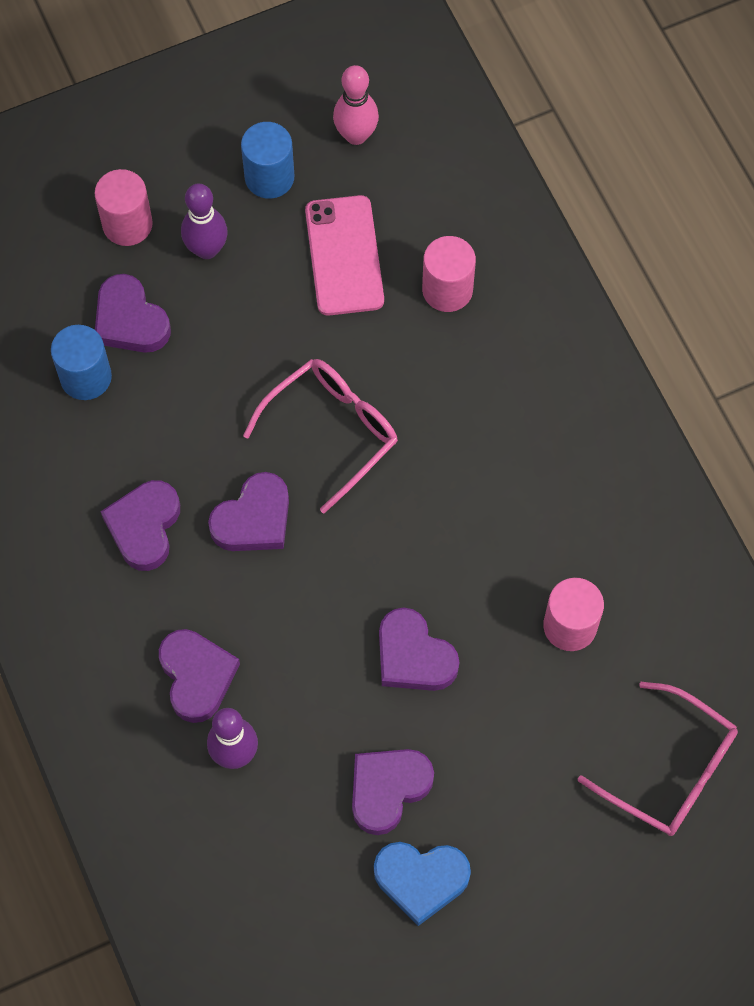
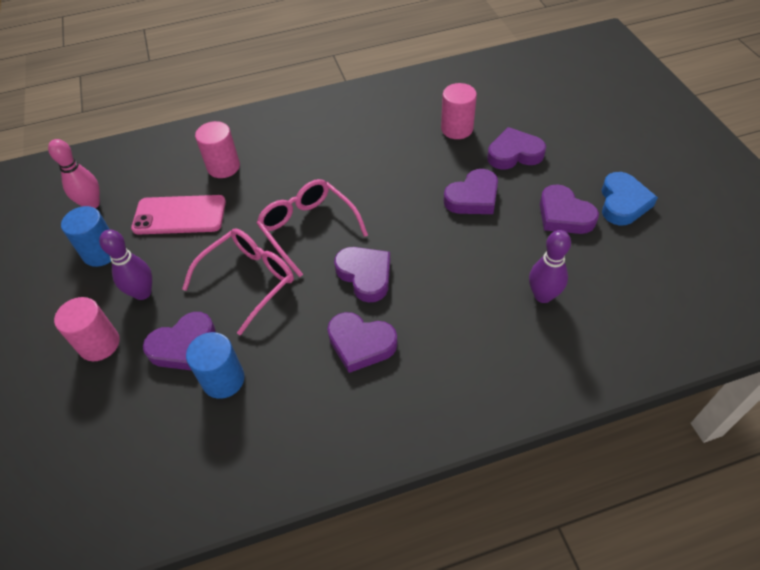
camera: 80 degrees left, 15 degrees down
(197, 676) = (484, 316): purple heart -> purple heart (514, 154)
(669, 769) = (544, 97): pink glasses -> pink glasses (248, 281)

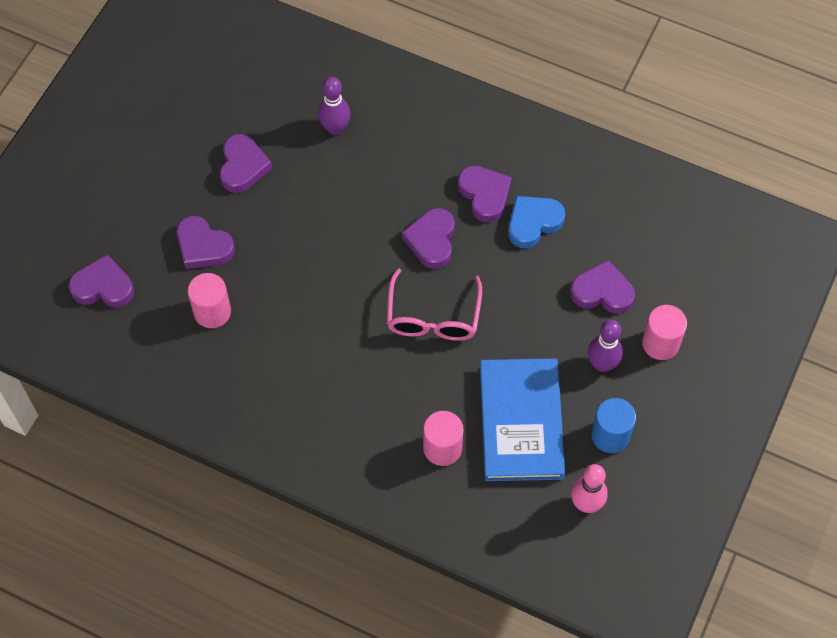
camera: 140 degrees left, 10 degrees up
(179, 215) = (521, 422): pink phone -> blue book
(223, 379) = (593, 244): blue cylinder -> none
(248, 281) = (517, 308): pink glasses -> none
(473, 197) = (284, 236): purple heart -> purple heart (103, 287)
(623, 203) = (191, 140): blue heart -> blue heart (533, 223)

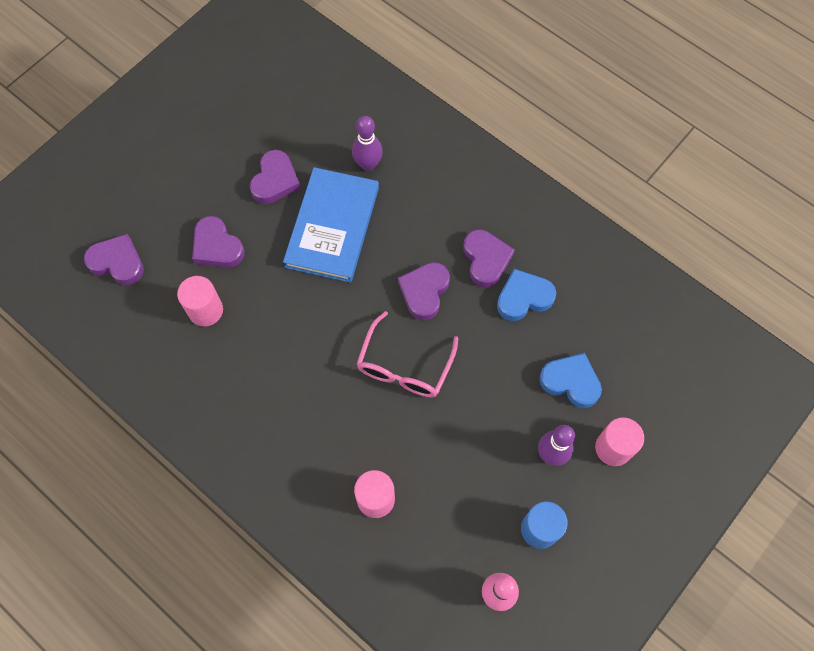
camera: 15 degrees right, 5 degrees up
(521, 422) = (457, 492): blue book -> blue book (332, 227)
(602, 292) = (571, 382): purple heart -> blue heart

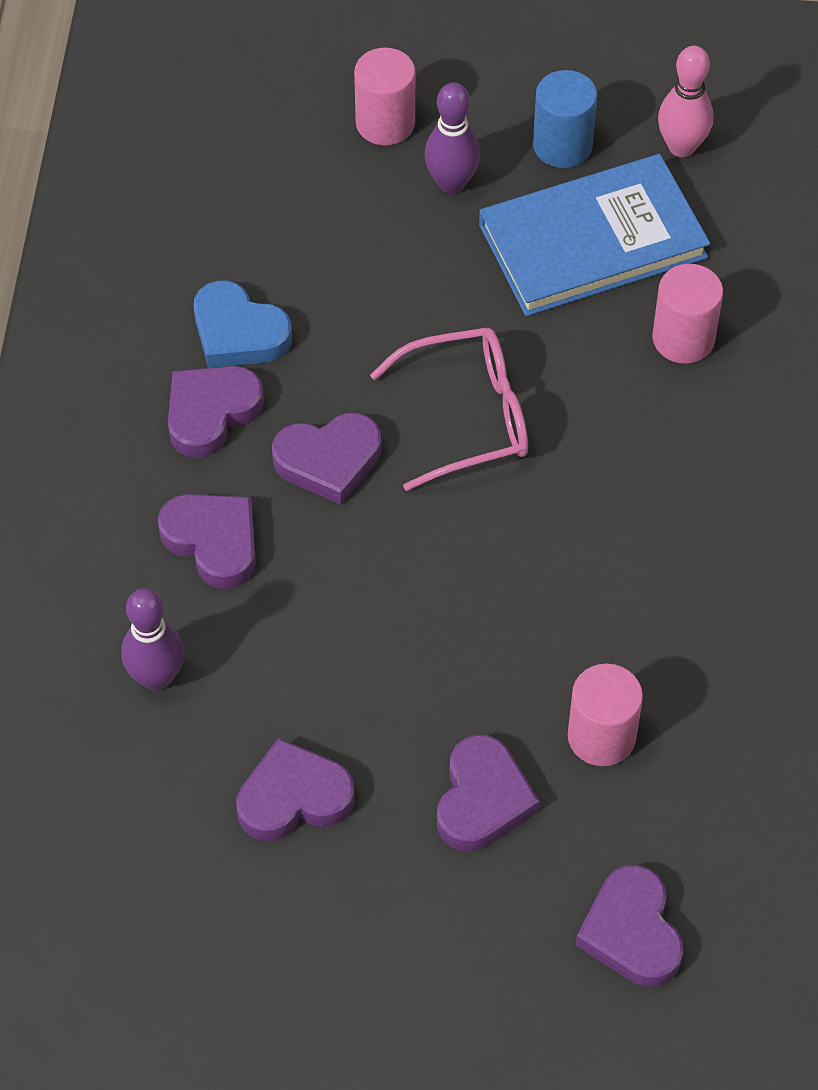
camera: 125 degrees left, 10 degrees down
(332, 227) = (315, 654): blue book -> blue book (593, 241)
(417, 221) = (213, 542): none -> purple heart
(571, 382) = (327, 213): blue heart -> none

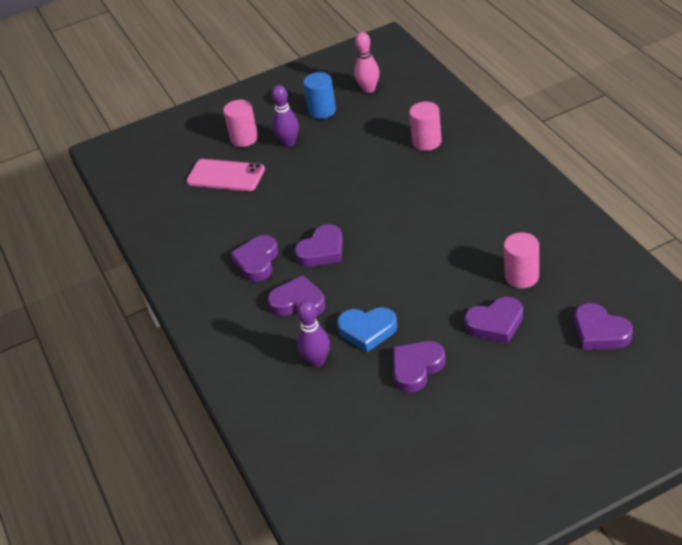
camera: 25 degrees left, 15 degrees down
(238, 332) = (244, 230): blue heart -> blue heart (367, 331)
(294, 190) = (225, 176): none -> pink phone
(466, 417) = (365, 208): pink glasses -> none
(482, 799) = (495, 324): purple heart -> purple heart turned 90 degrees clockwise
(593, 241) = (362, 132): blue book -> none

